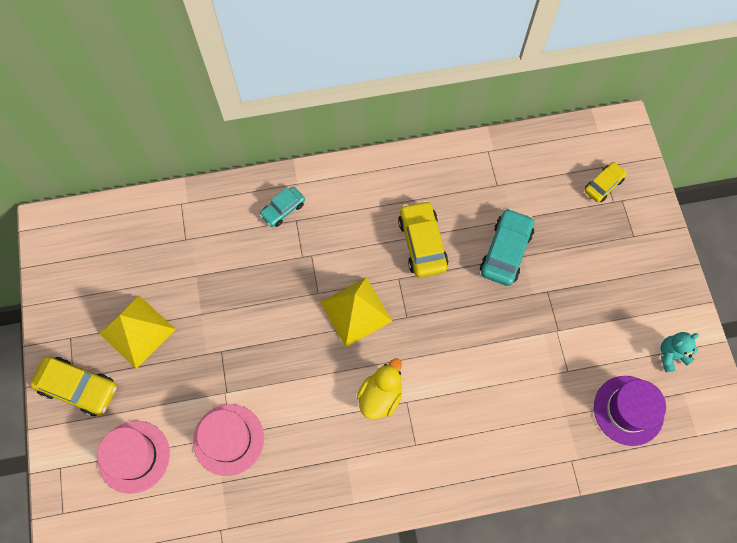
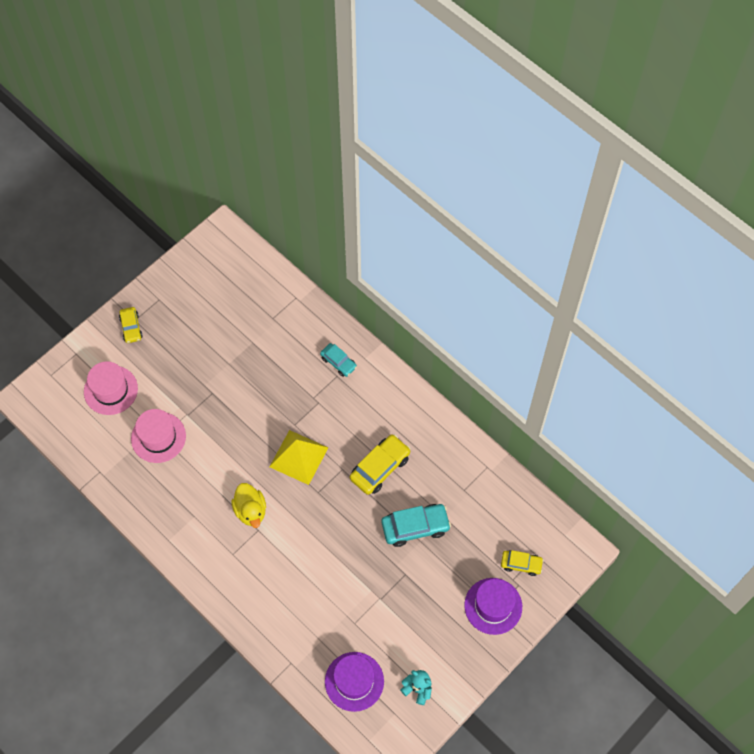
camera: 55 degrees right, 5 degrees down
(78, 388) = (131, 327): yellow car -> yellow car, size x0.61
(137, 331) = (190, 334): yellow pyramid -> none
(283, 209) = (338, 362): turquoise car -> turquoise car turned 150 degrees counterclockwise
(380, 396) = (250, 510): yellow duck -> yellow duck turned 75 degrees clockwise
(629, 235) = (493, 606): none -> purple hat

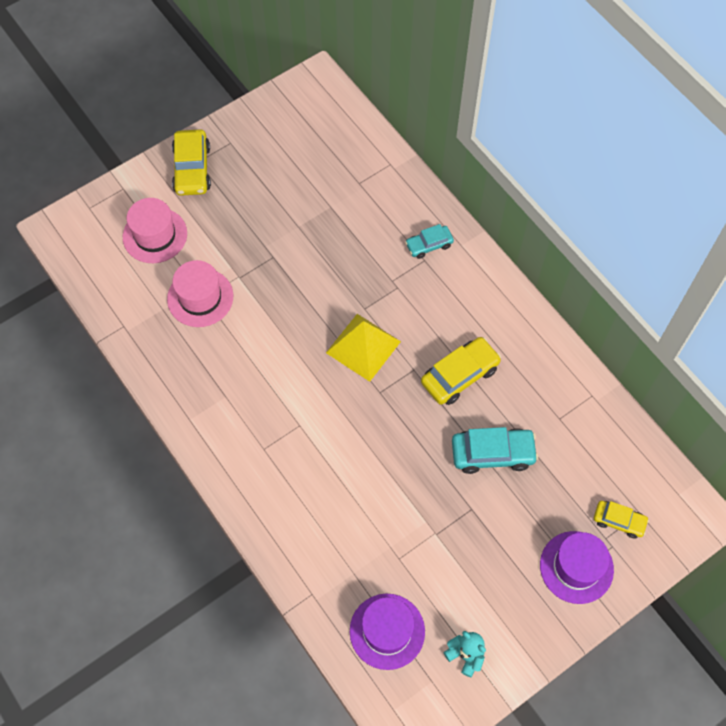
camera: 10 degrees right, 0 degrees up
(131, 327) = (192, 169): yellow car -> yellow car, size x1.64
(250, 510) = (294, 401): yellow duck -> none
(338, 362) = (429, 245): turquoise car -> turquoise car turned 105 degrees clockwise

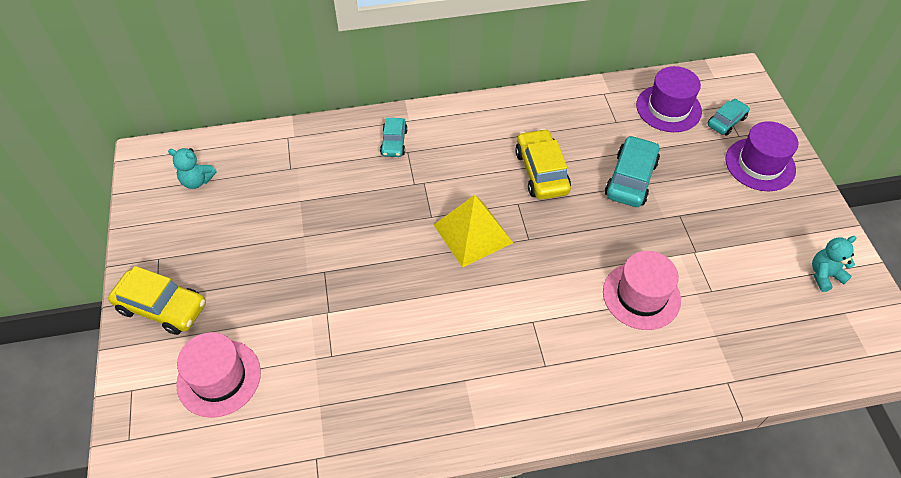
camera: 65 degrees left, 10 degrees down
(200, 297) = (329, 360): pink hat -> pink hat (641, 295)
(312, 126) = (197, 181): none -> turquoise teddy bear
(387, 631) = (785, 330): purple hat -> purple hat (668, 108)
(619, 521) = (726, 121): yellow car -> turquoise car

